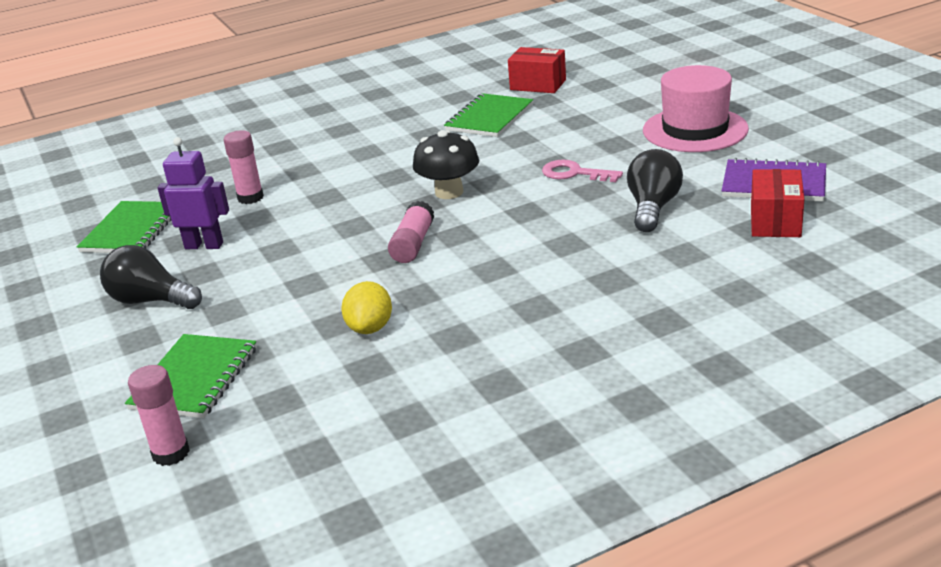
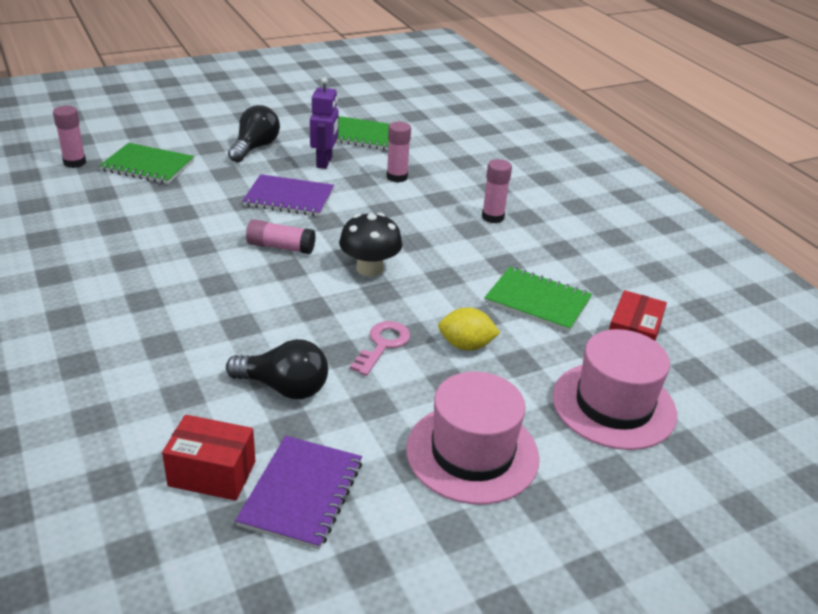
camera: 85 degrees right, 5 degrees up
(299, 255) = (289, 198): none -> purple notebook
(343, 143) = (492, 217): none -> pink glue stick
(370, 328) = (164, 226): yellow lemon -> yellow lemon (466, 345)
(618, 89) = (613, 405): none -> pink hat

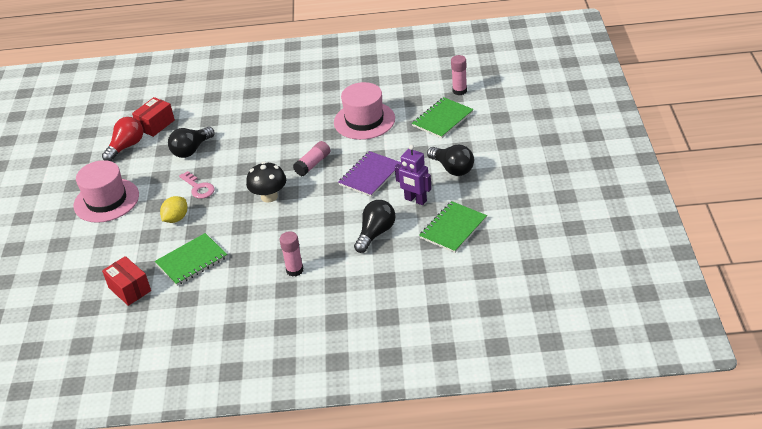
camera: 120 degrees right, 5 degrees up
(301, 493) = (126, 147): purple notebook -> red light bulb
(397, 177) = (376, 233): pink glue stick -> black light bulb
(613, 405) = (93, 261): pink hat -> pink hat (364, 120)

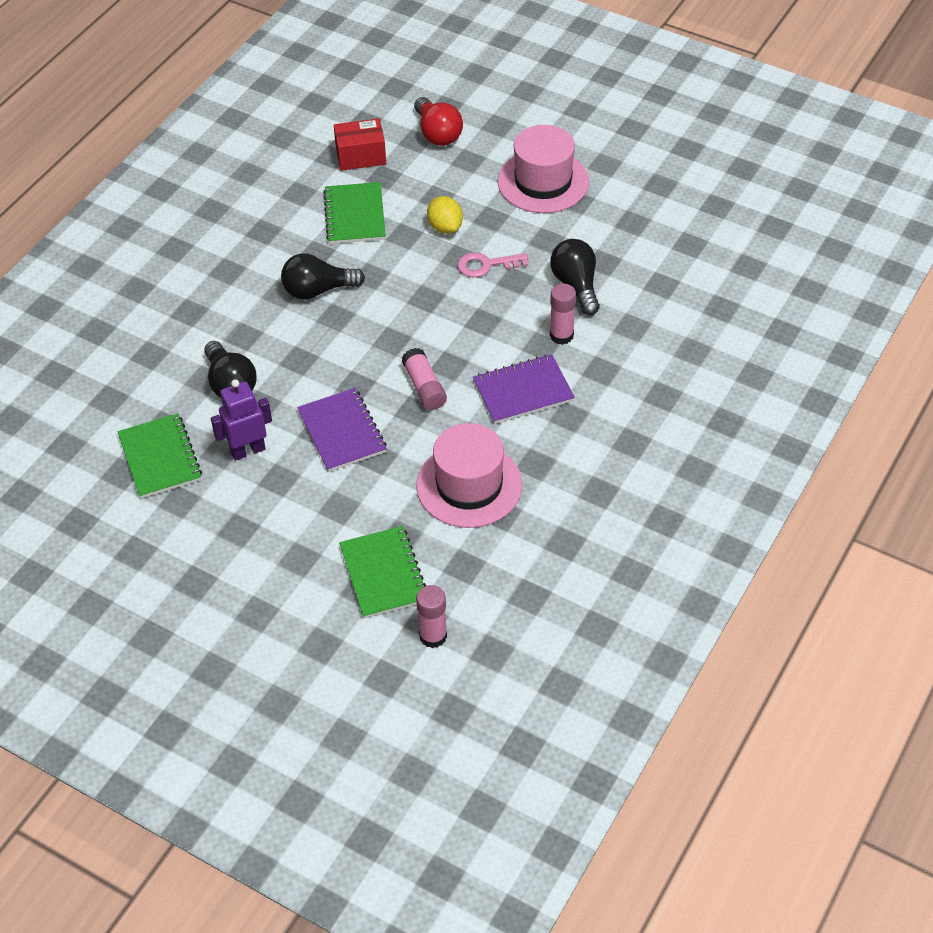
camera: 120 degrees right, 10 degrees up
(126, 147) = (645, 230): red light bulb -> red light bulb (437, 133)
(156, 125) = (672, 272): red box -> none
(269, 196) = (401, 320): black mushroom -> none
(286, 133) = (523, 391): none -> purple notebook
(294, 270) = (248, 289): pink glue stick -> pink glue stick (561, 335)
(452, 168) = (267, 521): black light bulb -> black light bulb (318, 290)

